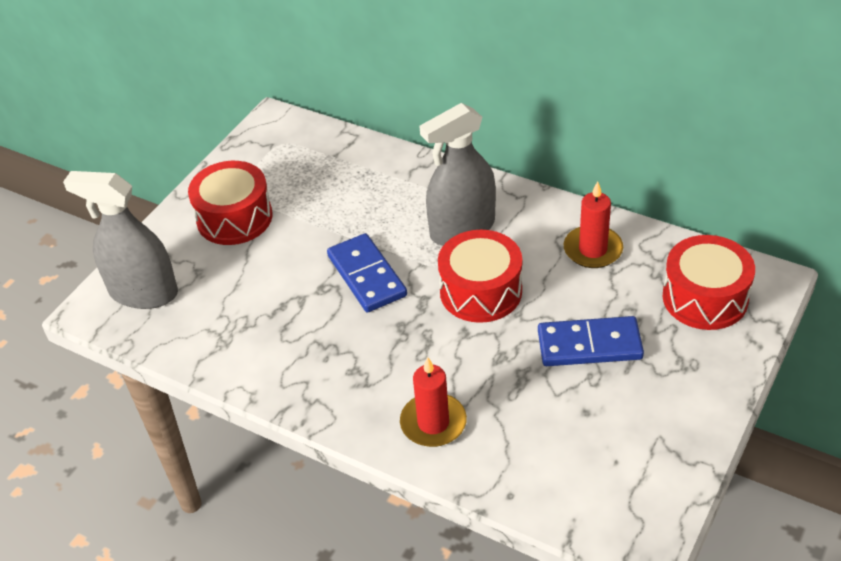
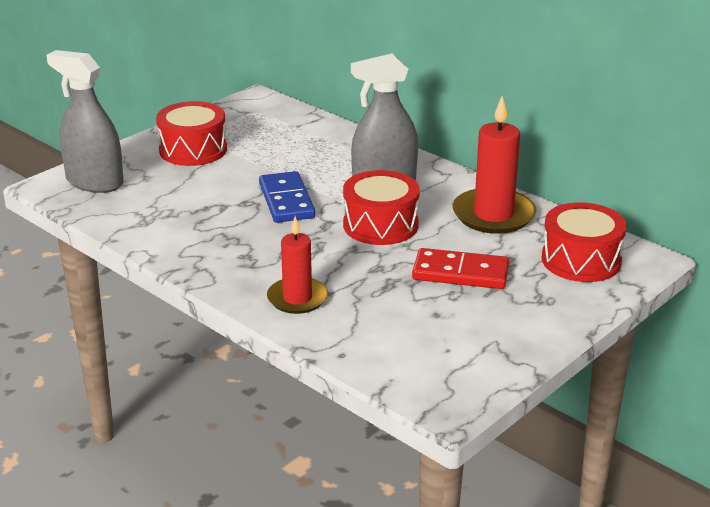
camera: 10 degrees right, 15 degrees down
(589, 345) = (460, 273): blue domino -> red domino
(593, 249) = (493, 215): red candle -> red candle, size x1.52

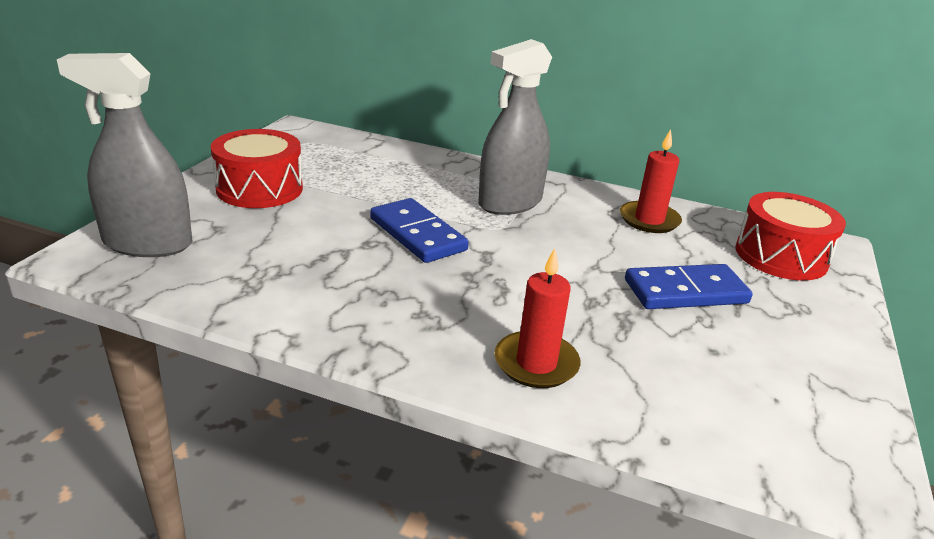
camera: 25 degrees left, 0 degrees up
(380, 225) = (547, 248): red drum -> none
(460, 273) = (685, 292): red domino -> blue domino
(493, 215) = (649, 220): red candle -> red candle, size x0.66

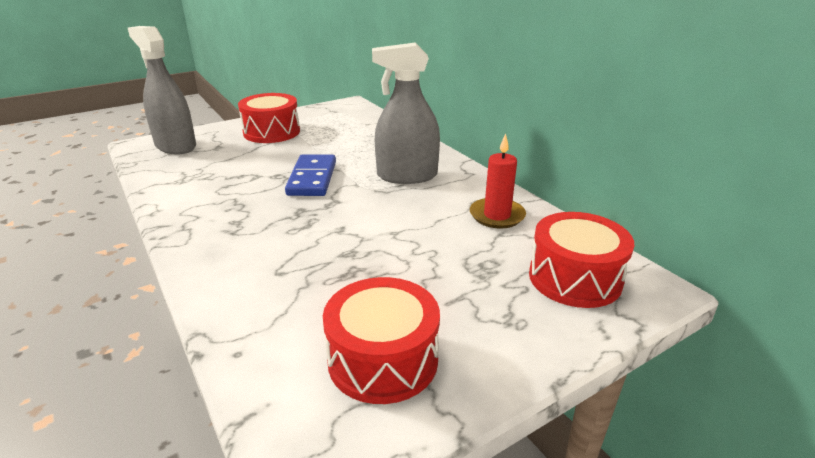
camera: 40 degrees right, 0 degrees up
(536, 363) = (245, 273): red candle -> none
(685, 292) = (432, 272): blue domino -> none
(773, 382) = (383, 360): none -> red drum

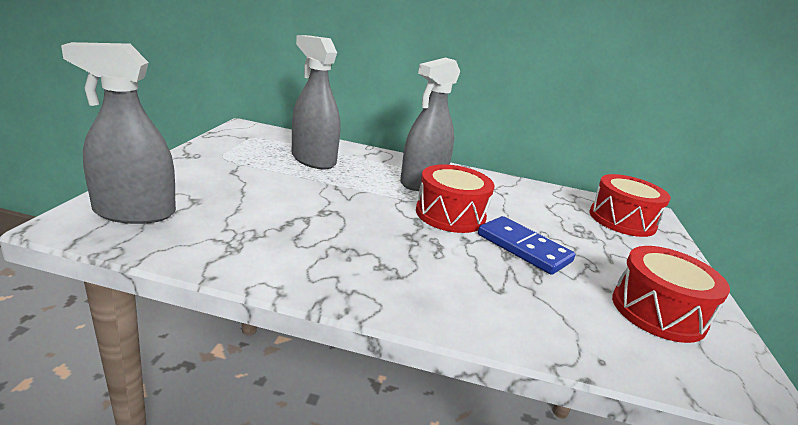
camera: 50 degrees left, 5 degrees down
(271, 132) = (224, 170): red drum -> red drum (450, 215)
(312, 178) = (360, 205): blue domino -> blue domino (523, 248)
(350, 137) = (313, 160): none -> grey spray bottle
(497, 215) = (525, 195): red candle -> none

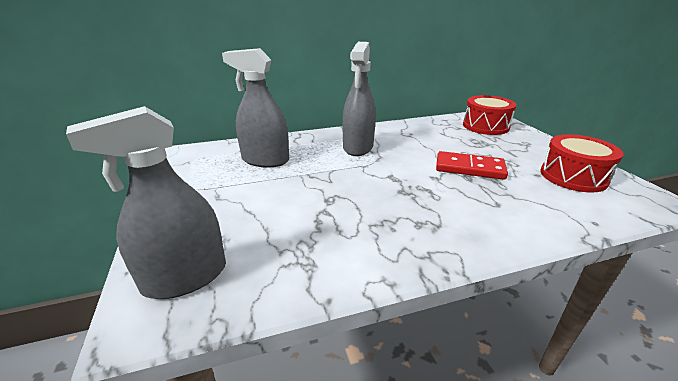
camera: 25 degrees left, 5 degrees up
(450, 215) = (404, 164): red drum -> none
(523, 248) = (469, 168): blue domino -> red domino

